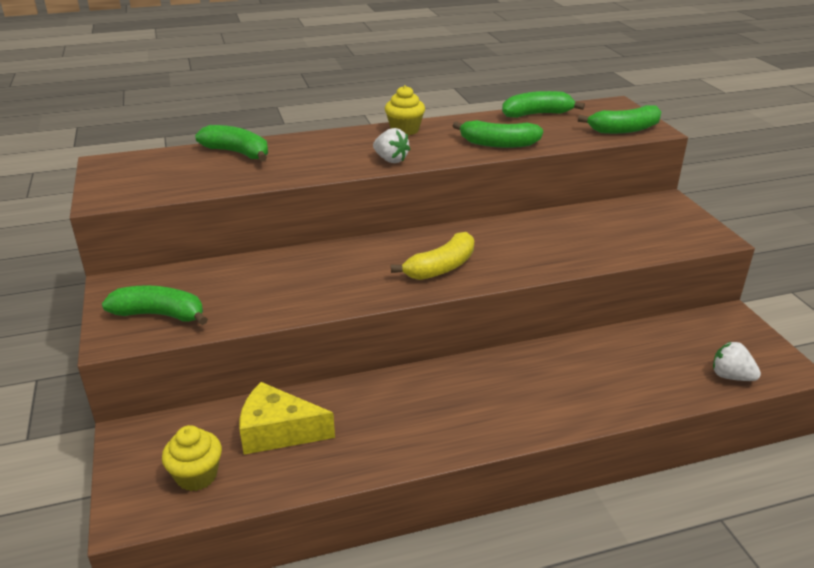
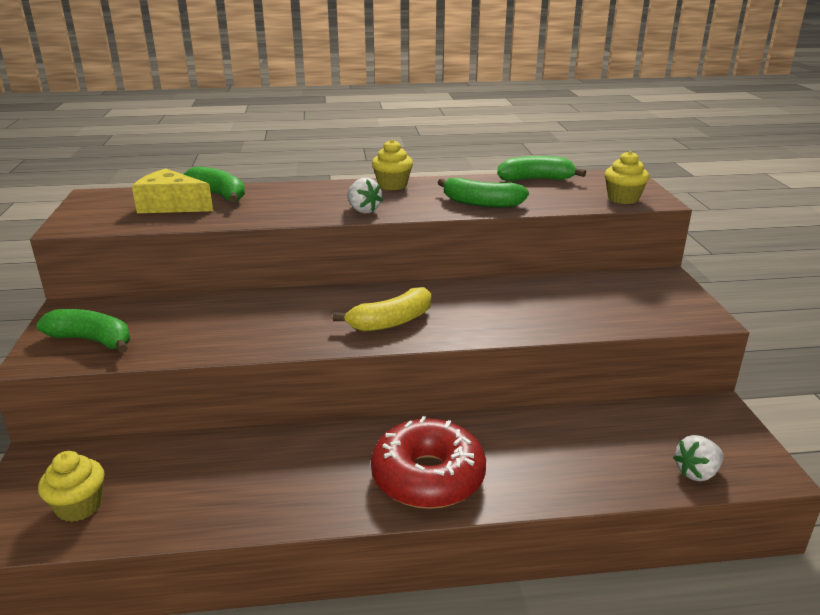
camera: 10 degrees right, 5 degrees down
(278, 431) = (179, 472): yellow cheese -> yellow cheese (171, 205)
(507, 408) = (428, 477): none -> red donut
(624, 130) = (623, 199): green banana -> yellow cupcake
(731, 376) = (697, 473): white strawberry -> white strawberry turned 75 degrees counterclockwise

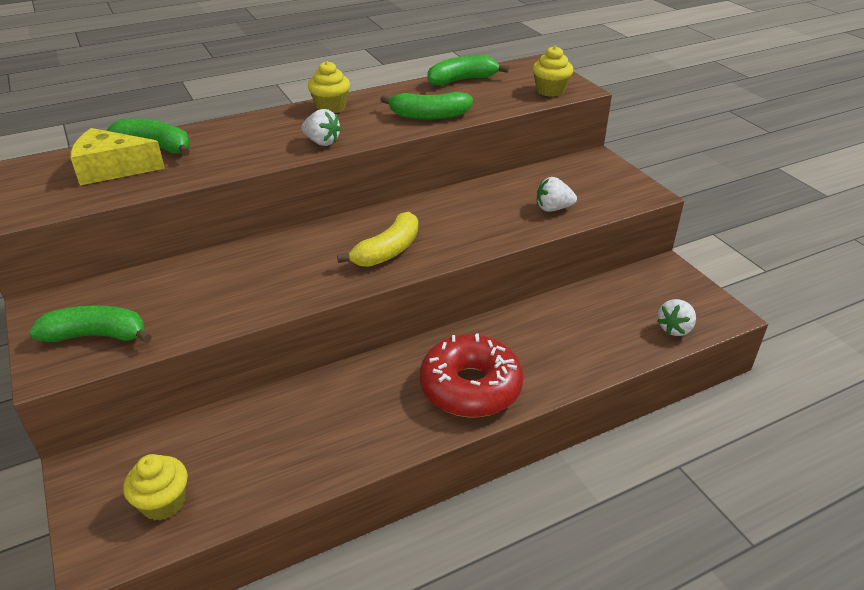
camera: 20 degrees left, 10 degrees up
(587, 314) = (553, 208): none -> white strawberry

